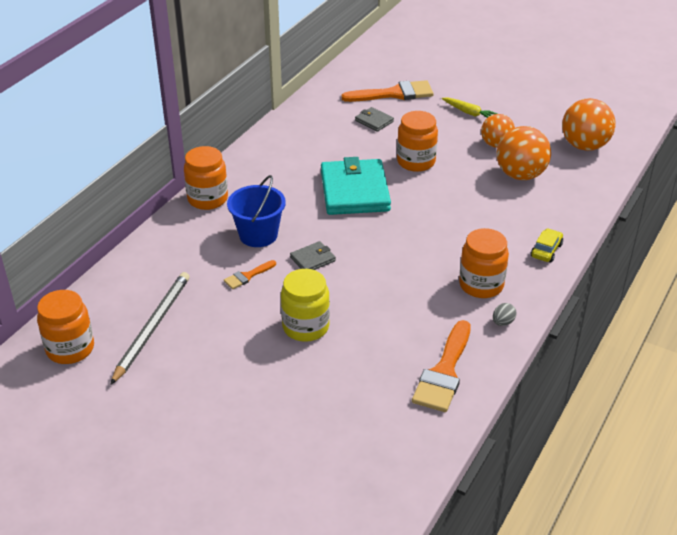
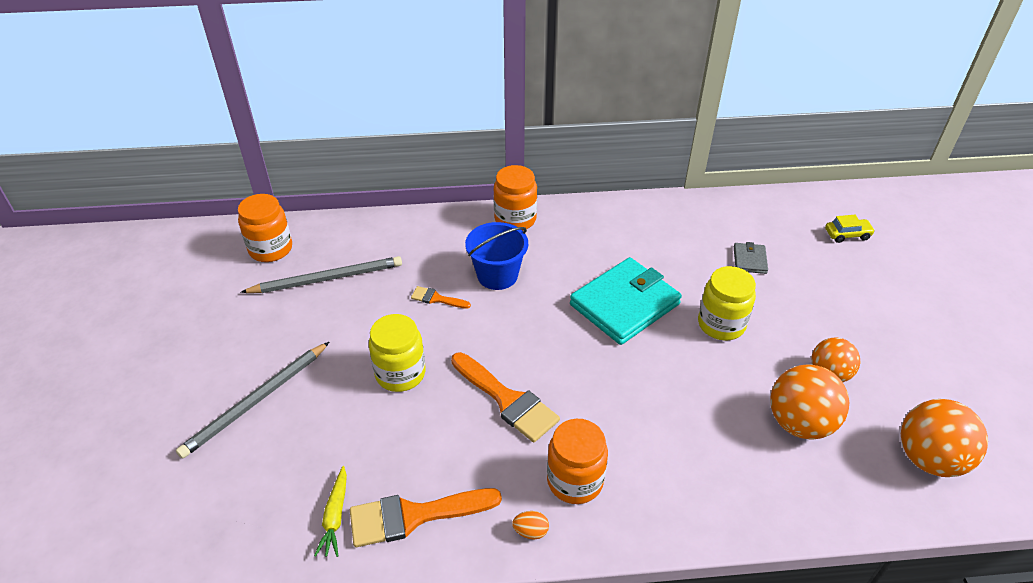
camera: 55 degrees right, 5 degrees up
(251, 420) = (256, 401): none -> grey pencil
(312, 259) = (497, 328): grey wallet -> none
(394, 94) = (813, 250): orange brush -> orange brush (507, 400)
(416, 162) = (721, 324): orange jar -> yellow jar
(469, 113) = (856, 323): yellow carrot -> yellow carrot (335, 516)
(503, 322) = (531, 531): grey egg -> orange egg
(546, 250) = (689, 514): yellow car -> yellow car (847, 234)

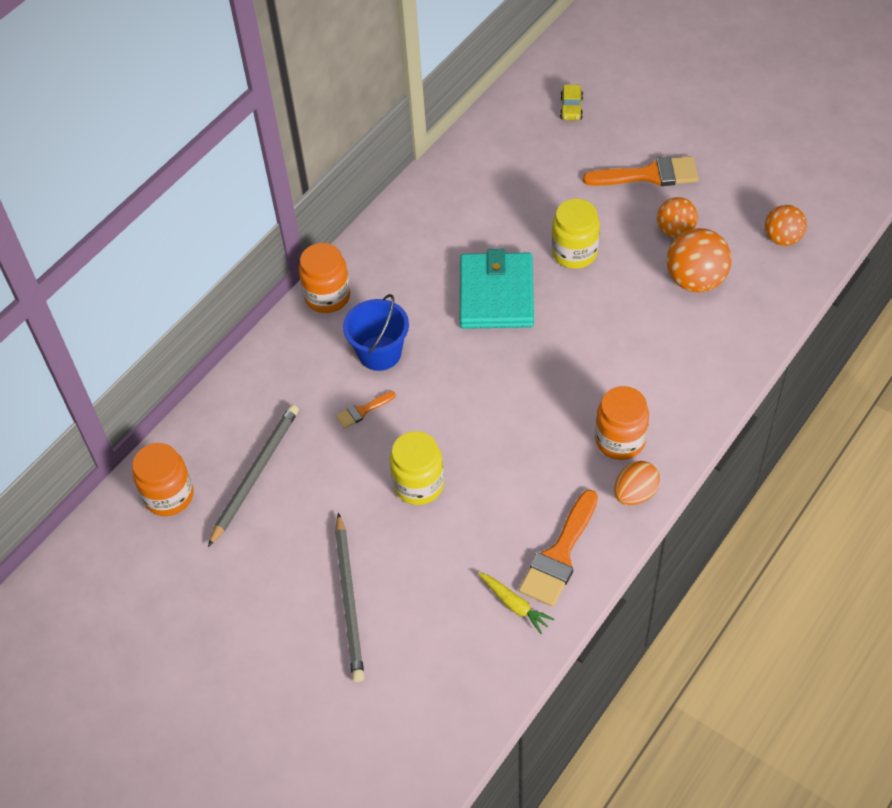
camera: 45 degrees left, 10 degrees up
(507, 400) = (513, 432): orange brush -> orange brush (649, 175)
(531, 531) = (635, 493): orange egg -> orange egg, size x1.67
(749, 260) = (534, 185): grey wallet -> none
(847, 234) = (571, 108): yellow car -> yellow car turned 150 degrees clockwise
(929, 458) = (782, 238): orange ball -> orange ball, size x0.65

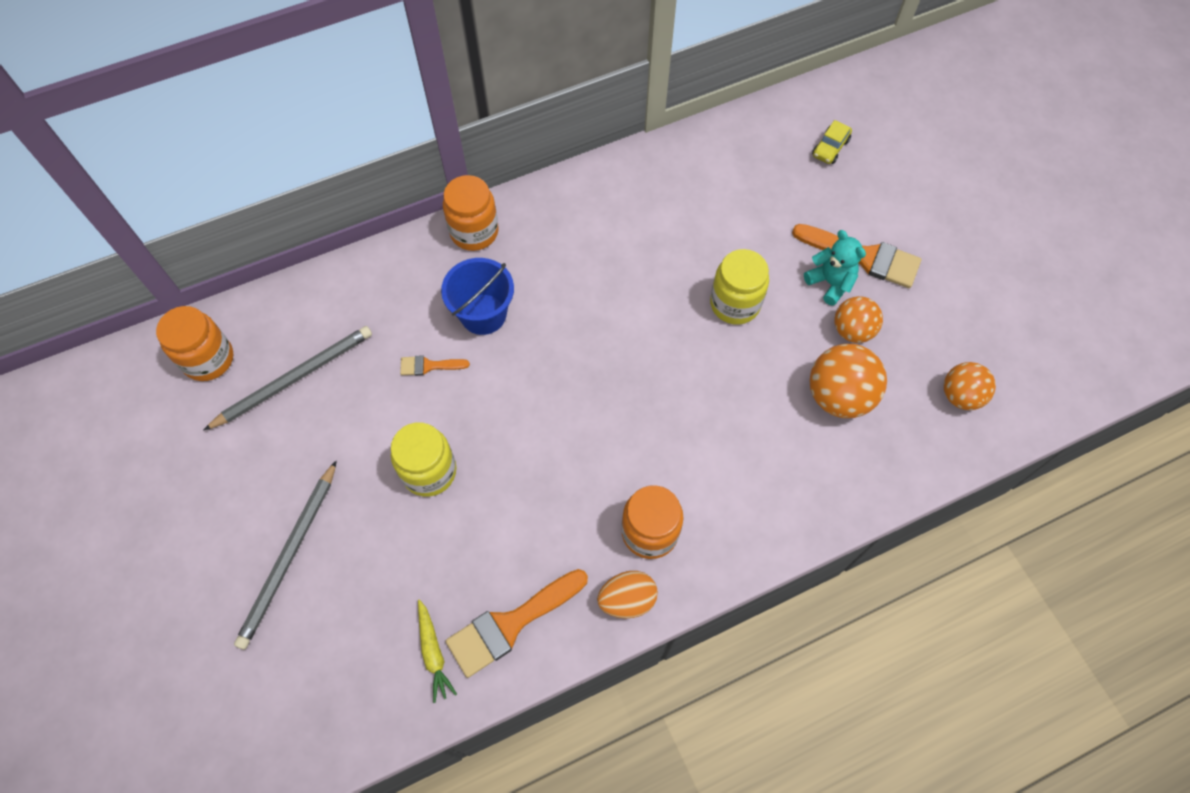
camera: 25 degrees right, 10 degrees up
(496, 294) = (631, 310): turquoise wallet -> none
(636, 205) = (830, 283): none -> turquoise teddy bear

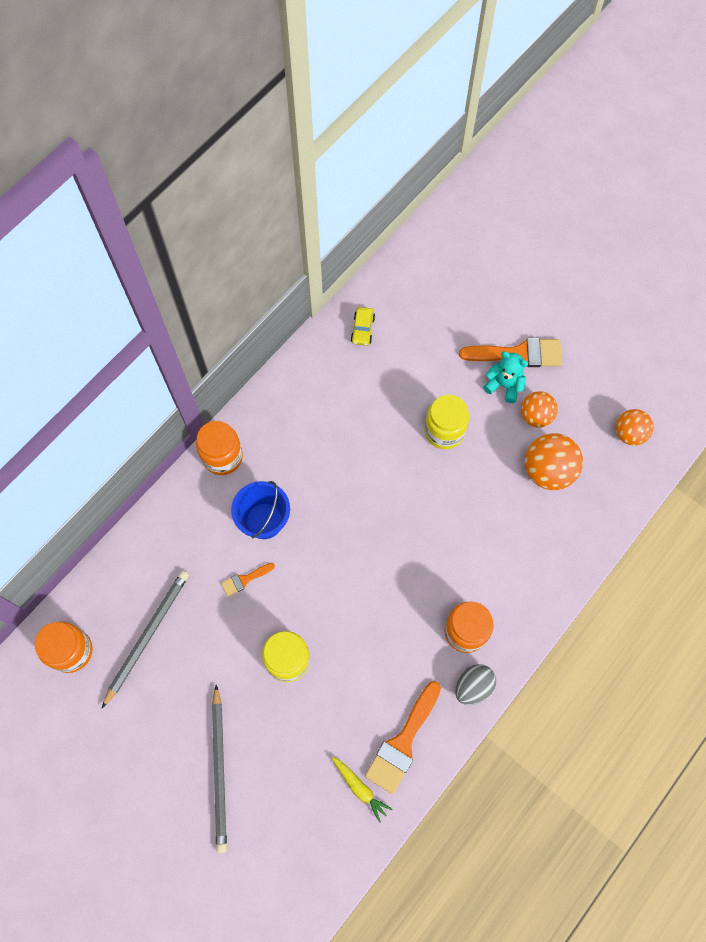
camera: 25 degrees left, 5 degrees up
(627, 599) = (473, 687): orange egg -> grey egg
(830, 148) = (456, 274): yellow car -> yellow car (362, 329)

